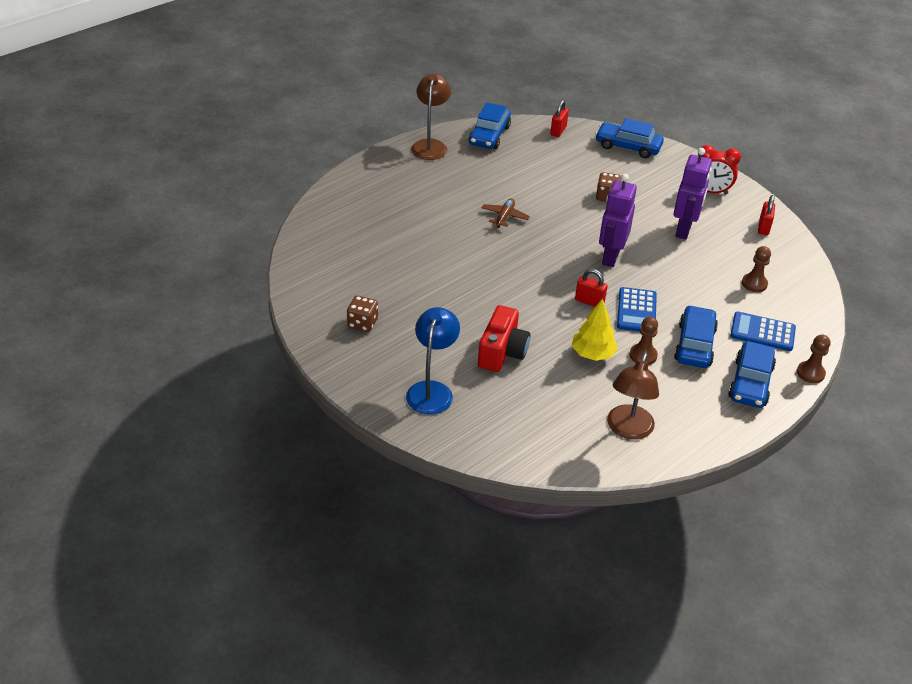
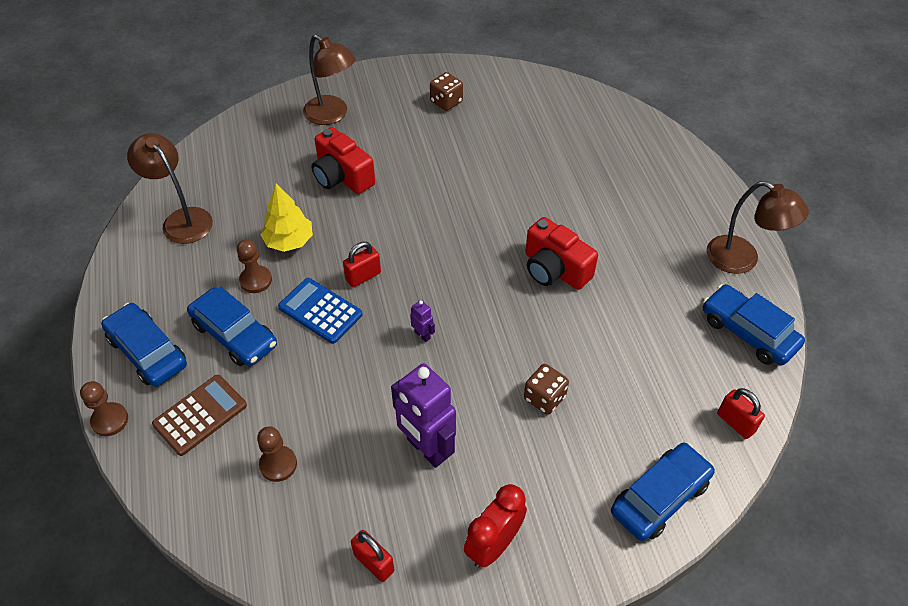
camera: 120 degrees right, 10 degrees up
(432, 390) = (332, 115): blue lamp -> brown lamp
(504, 217) = (554, 269): brown plane -> red camera
(610, 257) = (422, 335): purple robot -> purple robot, size x0.43
(762, 332) = (200, 415): blue calculator -> brown calculator

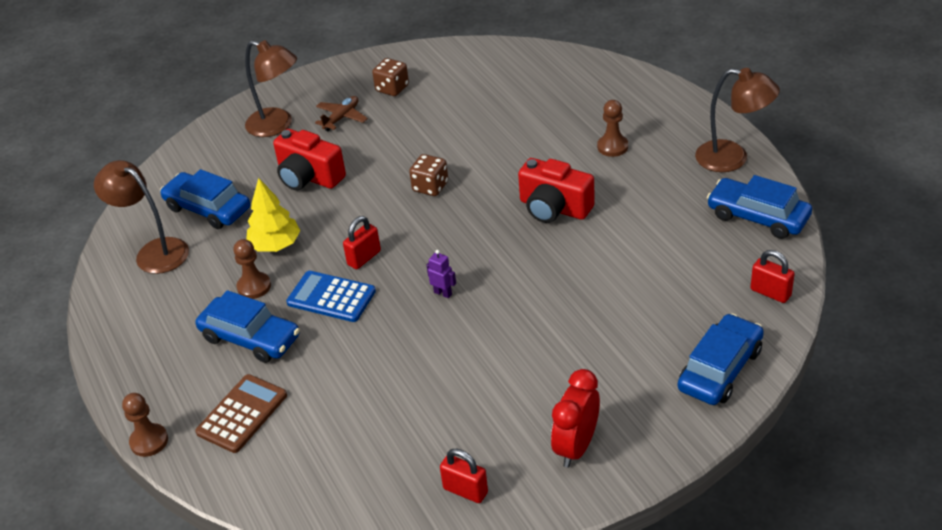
camera: 10 degrees left, 10 degrees down
(147, 351) = (165, 374): blue car -> blue car (208, 208)
(278, 464) = (339, 435): brown pawn -> brown pawn (612, 147)
(391, 121) = (341, 118): none -> brown plane
(426, 449) = (482, 386): purple robot -> none
(544, 398) = (582, 316): brown dice -> brown dice (430, 187)

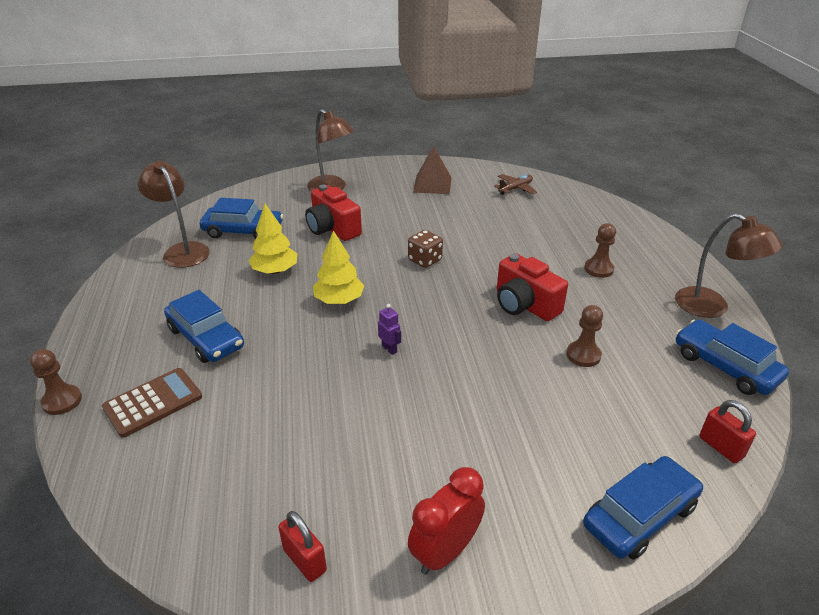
camera: 15 degrees right, 5 degrees down
(208, 208) = (243, 231): blue car -> blue car turned 135 degrees clockwise
(254, 287) = (237, 297): brown pawn -> brown pawn (583, 355)
(331, 297) = (293, 324): blue calculator -> none
(341, 118) = (382, 195): brown plane -> brown plane (515, 189)
(364, 258) = (339, 300): red padlock -> yellow tree
(392, 88) = (432, 184): brown dice -> brown pyramid

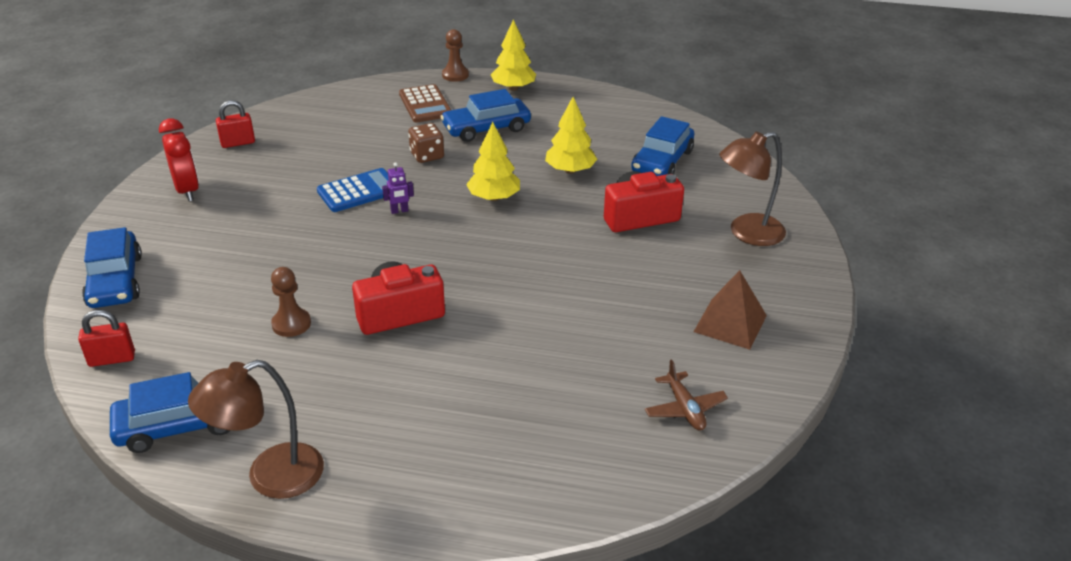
camera: 110 degrees right, 0 degrees up
(101, 343) = (513, 88): none -> yellow tree
(182, 250) = (638, 126): brown lamp -> none
(369, 389) = (359, 191): none -> blue calculator
(425, 260) = (532, 266): brown dice -> brown dice (427, 156)
(598, 269) = (421, 405): brown pawn -> none

